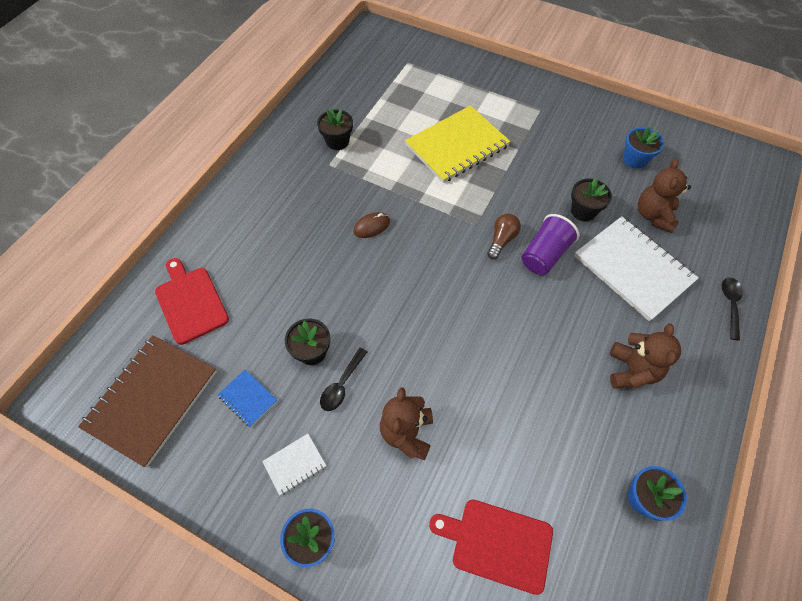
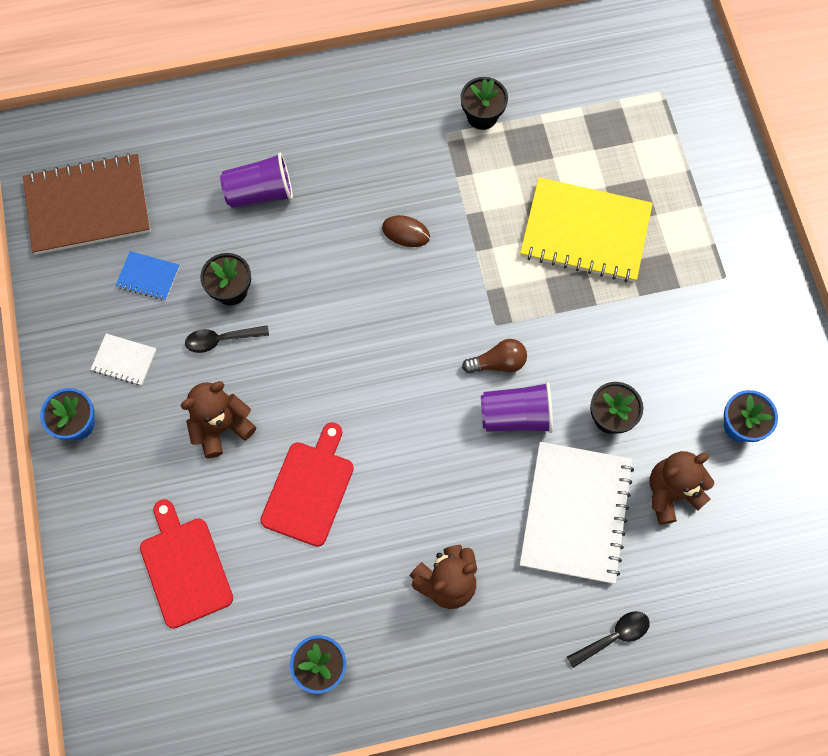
camera: 50 degrees right, 10 degrees up
(190, 302) = (194, 152): red cutting board -> red cutting board (309, 489)
(248, 398) = (148, 277): blue notebook -> blue notebook turned 75 degrees counterclockwise
(261, 284) = (260, 192): none -> purple cup

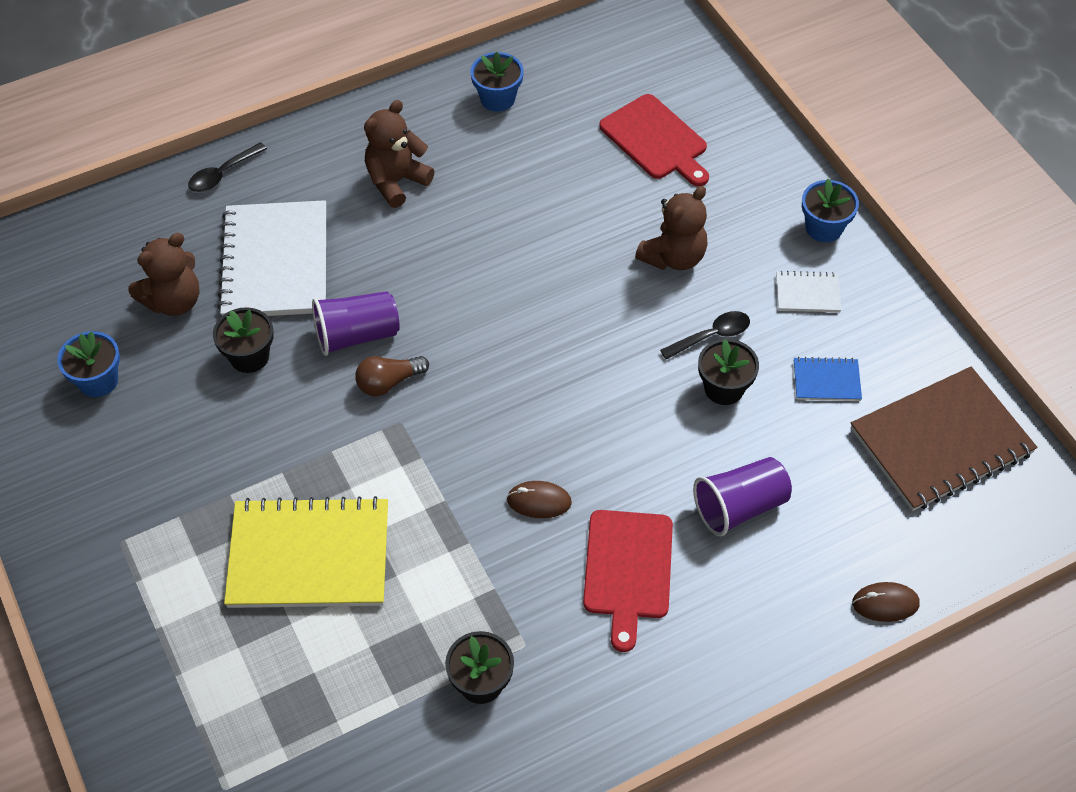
camera: 165 degrees right, 15 degrees down
(191, 102) = (885, 603): none -> brown mouse
(309, 489) = (559, 224): red cutting board -> red cutting board (627, 570)

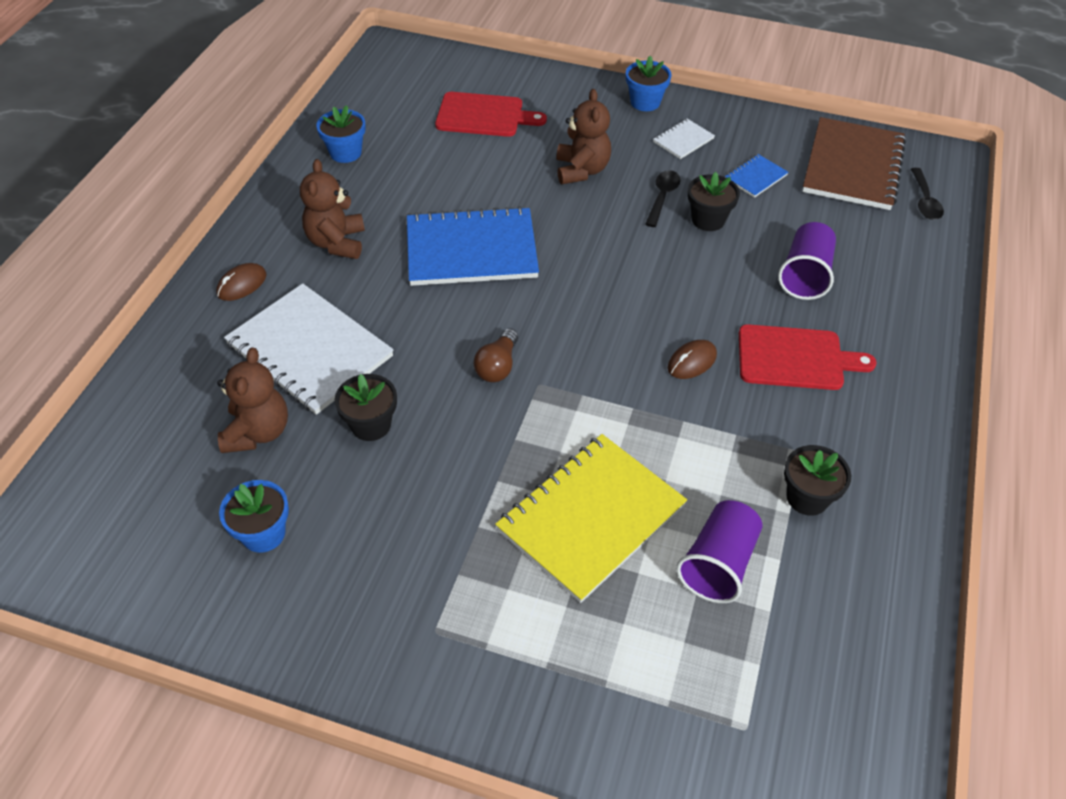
camera: 45 degrees left, 5 degrees down
(222, 174) = (188, 322): black spoon -> black spoon (924, 201)
(357, 335) = (435, 354): purple cup -> purple cup (718, 563)
(489, 265) = (471, 250): none -> blue notebook
(627, 570) = (795, 358): red cutting board -> red cutting board turned 45 degrees counterclockwise
(885, 603) = (943, 266): brown mouse -> brown mouse (242, 284)

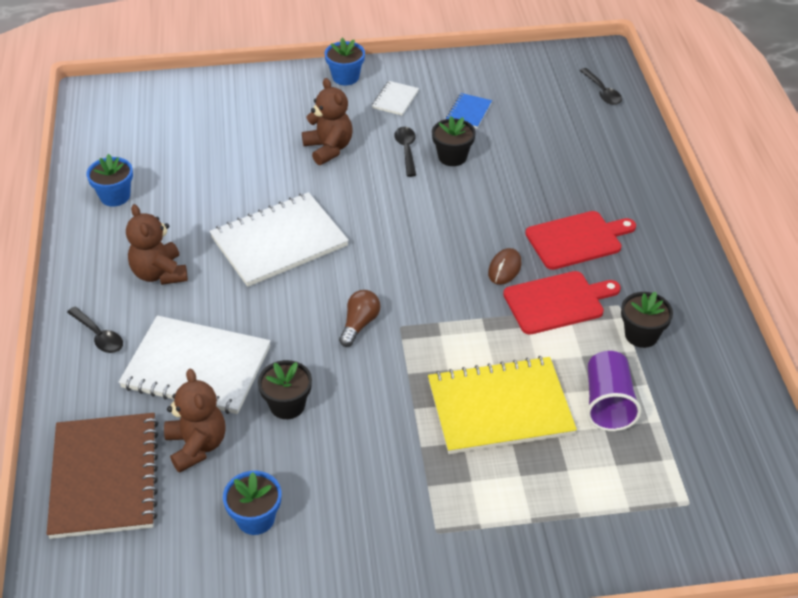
camera: 25 degrees left, 5 degrees down
(242, 284) = (99, 336): brown mouse -> black spoon
(471, 250) = (279, 242): blue notebook -> white notebook
(484, 115) = (217, 128): red cutting board -> red cutting board (557, 302)
(497, 366) = (359, 324): brown light bulb -> brown light bulb turned 150 degrees counterclockwise
(591, 518) = (500, 407): yellow notebook -> yellow notebook turned 60 degrees clockwise
(805, 275) = (549, 176): purple cup -> none
(853, 166) = (536, 81): brown notebook -> brown notebook (105, 477)

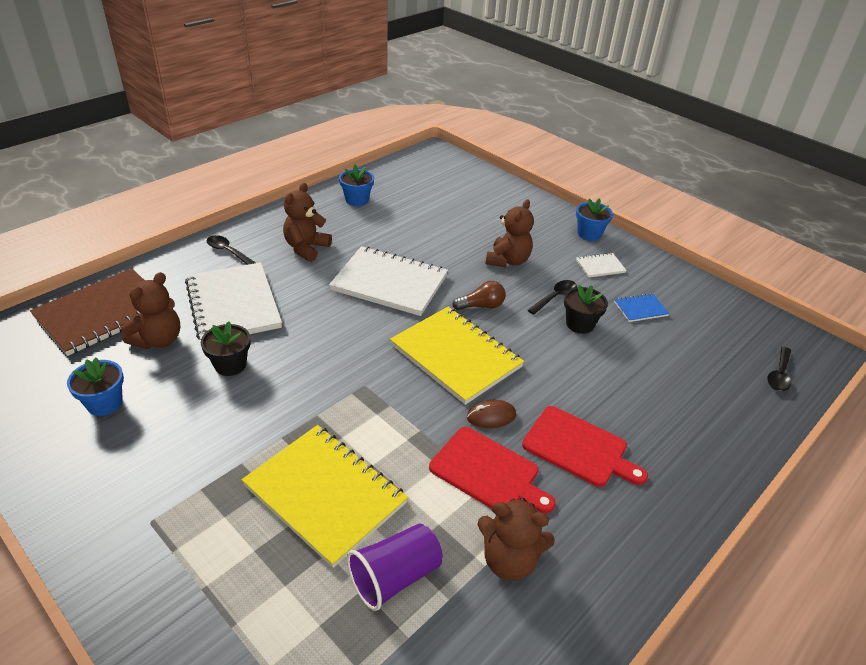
camera: 50 degrees right, 5 degrees down
(99, 336) = (228, 251): black spoon -> black spoon turned 120 degrees clockwise
(359, 324) = (345, 362): brown light bulb -> brown light bulb (481, 306)
(418, 251) = (455, 356): none -> yellow notebook
(641, 335) = (509, 560): black flower pot -> brown teddy bear

